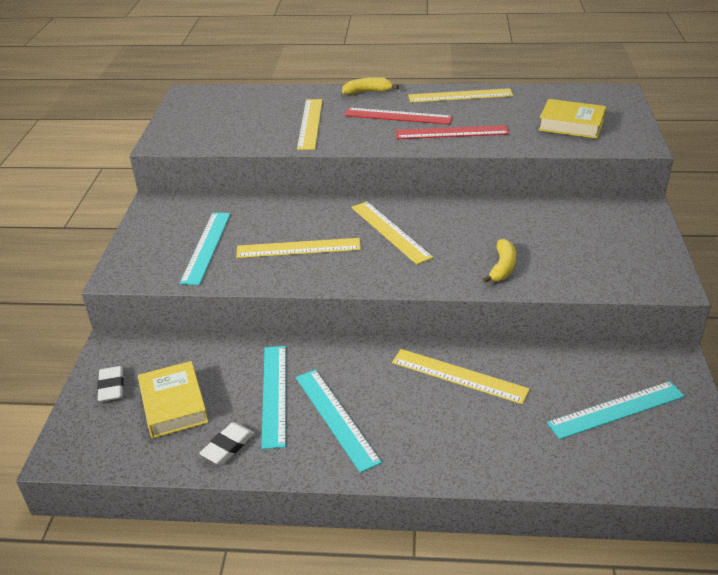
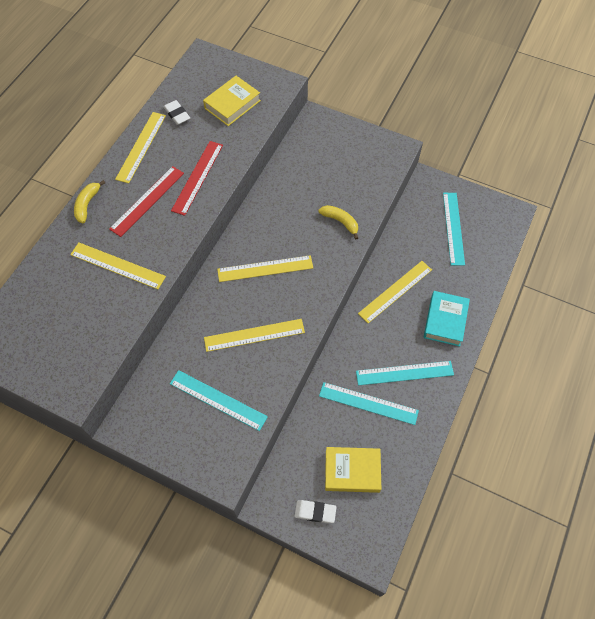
camera: 70 degrees left, 25 degrees up
(228, 446) = (405, 444): white eraser -> white eraser (177, 114)
(298, 248) = (254, 335): yellow ruler -> yellow ruler turned 60 degrees clockwise
(446, 440) = (445, 321): none -> turquoise book

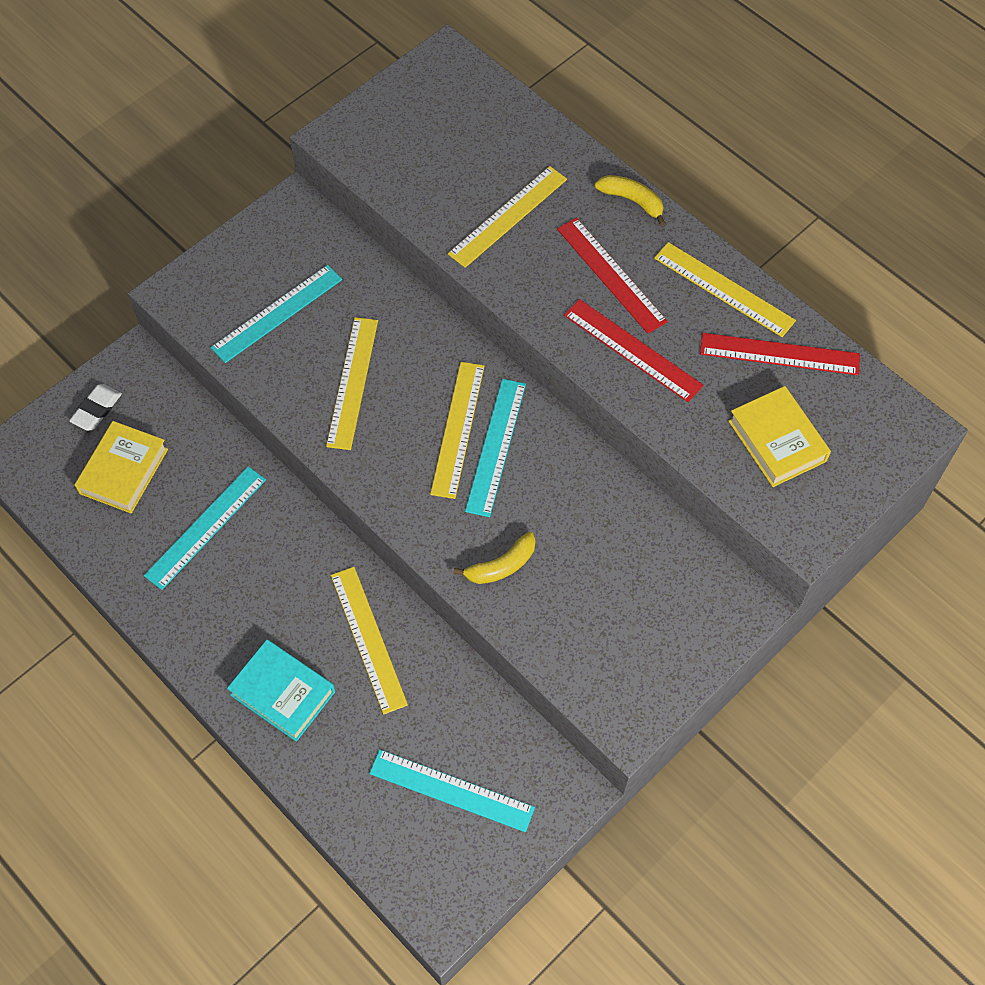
camera: 110 degrees right, 0 degrees up
(177, 114) = (779, 354): white eraser -> red ruler
(404, 373) = (226, 595): turquoise ruler -> turquoise ruler (495, 446)

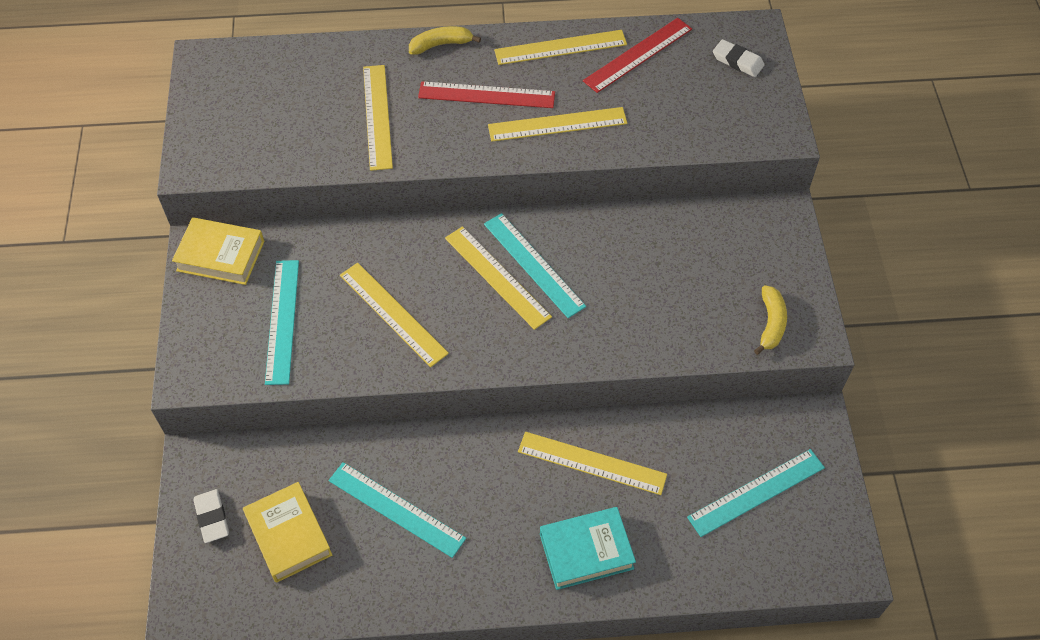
camera: 50 degrees left, 5 degrees down
(205, 527) = (396, 509): turquoise ruler -> turquoise ruler turned 45 degrees counterclockwise
(501, 566) = (631, 326): yellow banana -> yellow banana (770, 324)
(632, 350) = (557, 124): red ruler -> yellow ruler
(777, 441) = (700, 100): yellow book -> yellow book (220, 256)
(858, 439) = (737, 61): none -> white eraser

